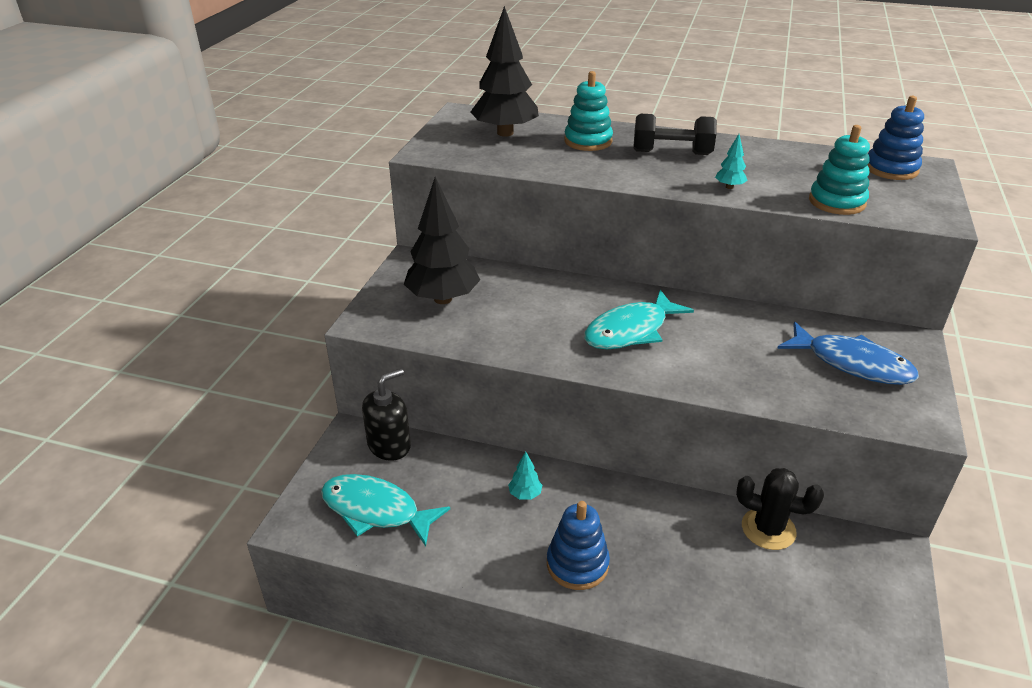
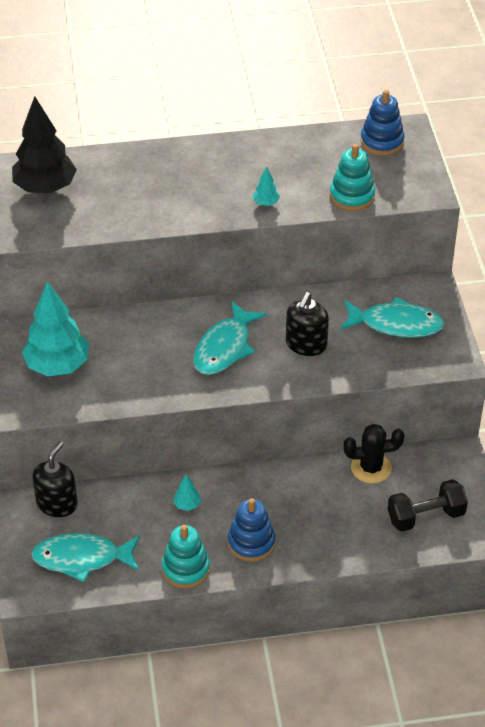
camera: 25 degrees left, 10 degrees up
(443, 299) = (57, 366): black tree -> turquoise tree
(588, 141) = (124, 178): turquoise stacking toy -> turquoise stacking toy (186, 569)
(672, 153) = (202, 173): black dumbbell -> black dumbbell (425, 516)
(728, 353) = (306, 344): none -> black soap dispenser
(852, 363) = (396, 324): blue fish -> turquoise fish

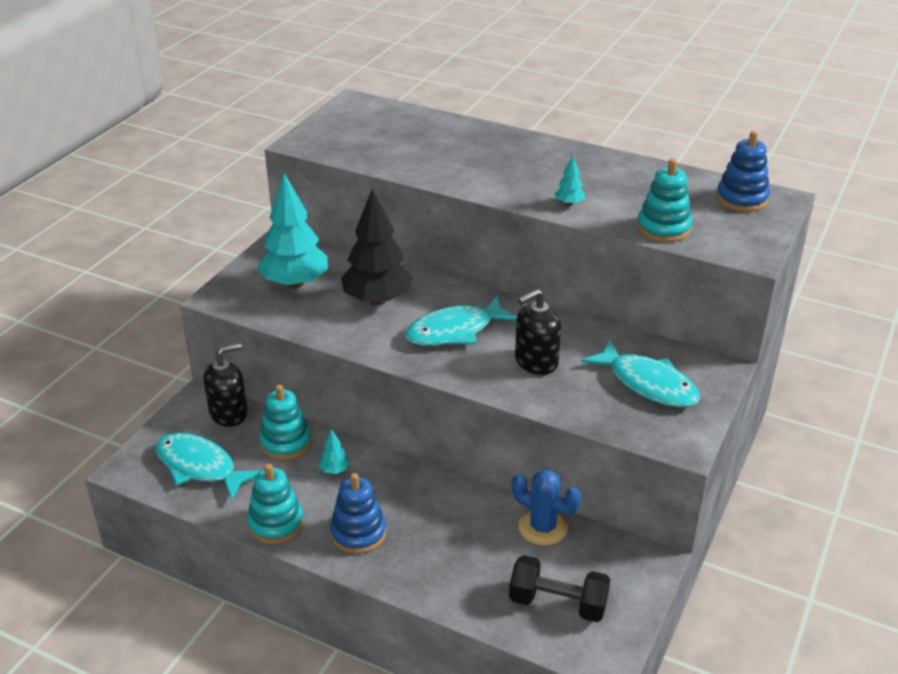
camera: 35 degrees right, 10 degrees down
(45, 188) = (385, 128): black tree -> black tree (377, 300)
(128, 503) = (286, 443): none -> turquoise stacking toy
(371, 468) = (543, 527): black cactus -> blue cactus

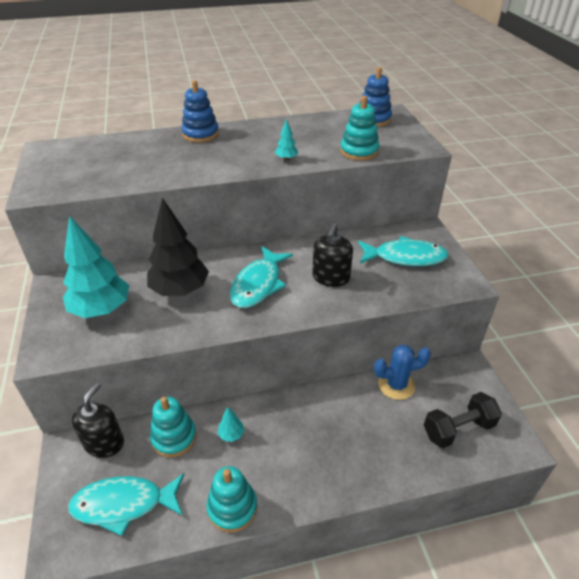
camera: 40 degrees left, 5 degrees up
(358, 533) = (297, 471): blue stacking toy -> blue stacking toy (200, 134)

